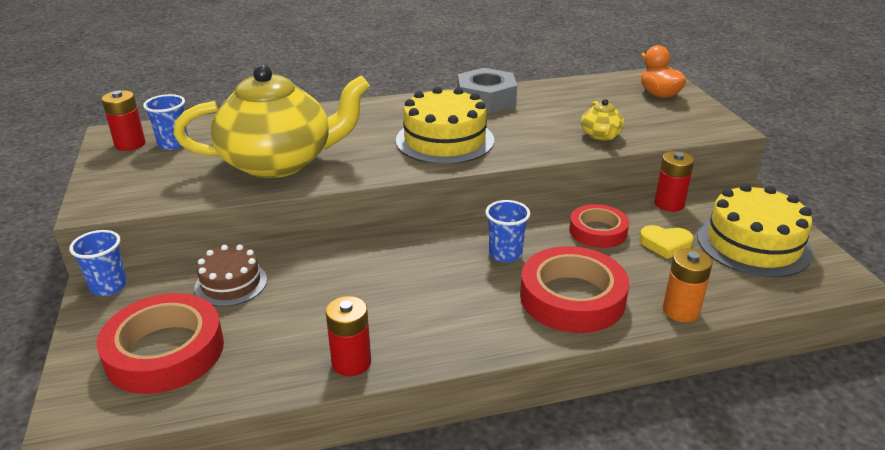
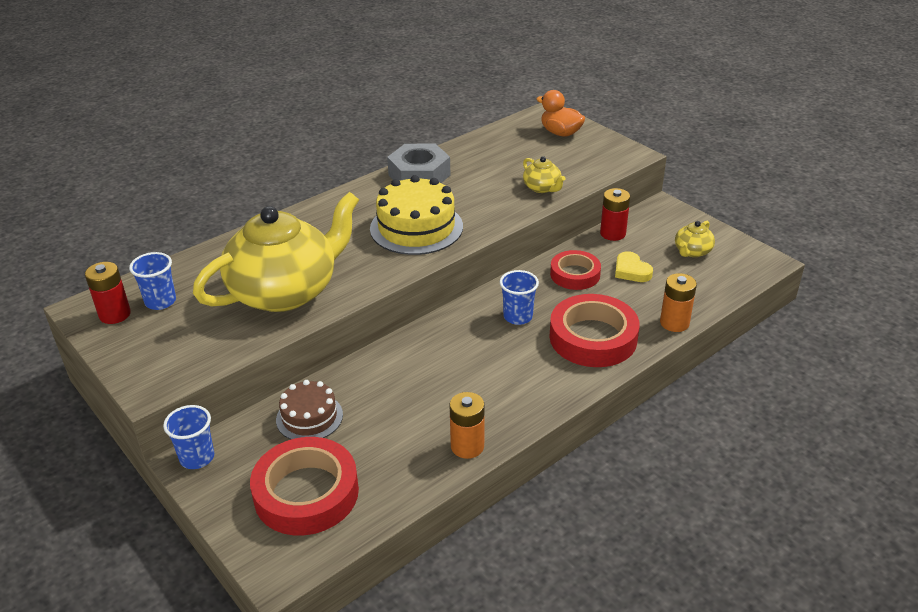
camera: 25 degrees left, 5 degrees up
(351, 362) = (467, 446): red battery -> orange battery
(665, 244) = (631, 271): yellow heart -> yellow heart turned 75 degrees clockwise
(753, 244) = (692, 251): yellow cake -> yellow teapot

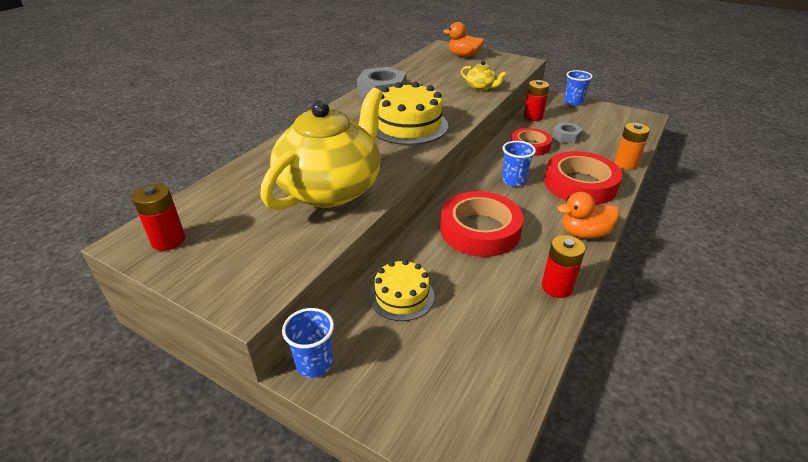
camera: 20 degrees left, 0 degrees up
(160, 301) = (212, 220): blue cup -> blue cup (573, 102)
(306, 493) = (447, 368): red tape -> red tape (480, 230)
(309, 417) = (402, 296): brown cake -> yellow cake
(467, 446) = (557, 287): orange battery -> red battery
(546, 397) = (584, 233): none -> orange duck
(631, 271) = (566, 137): yellow heart -> grey nut
(692, 251) = (594, 119): yellow teapot -> none

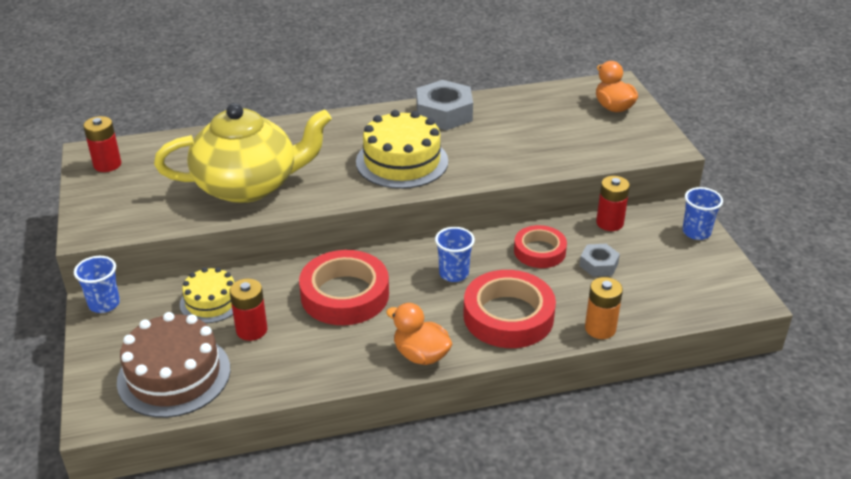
camera: 45 degrees right, 0 degrees up
(473, 369) = (174, 375): none -> brown cake
(481, 88) = (549, 156): yellow teapot -> none
(557, 287) = (318, 373): red battery -> red battery (251, 330)

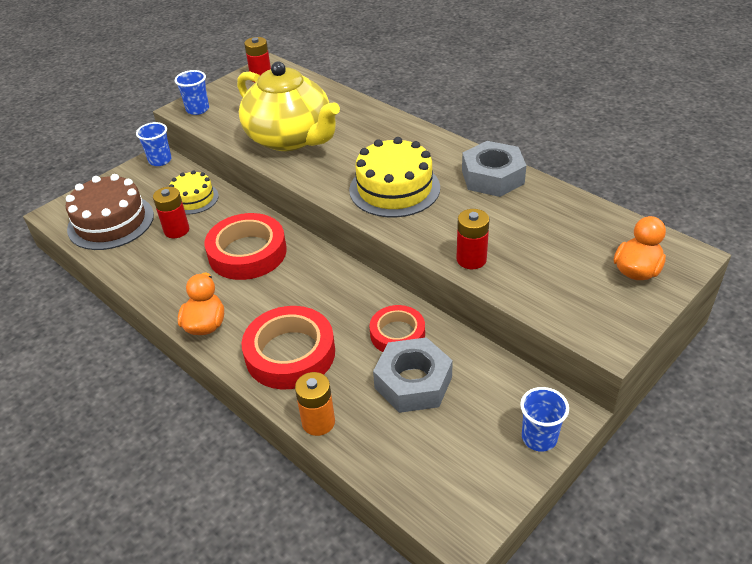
camera: 60 degrees right, 5 degrees up
(453, 274) = (320, 296): blue cup -> blue cup (197, 109)
(598, 265) = (413, 382): grey nut -> grey nut, size x1.80
(609, 223) = (487, 363): red battery -> red battery (471, 259)

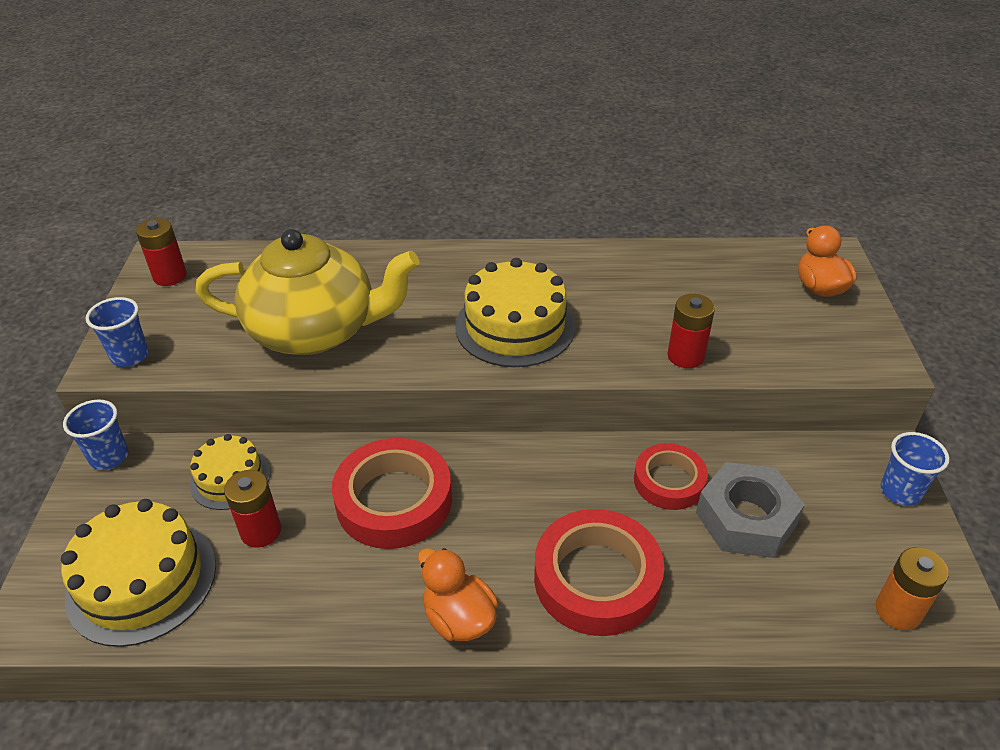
camera: 45 degrees left, 0 degrees up
(111, 222) = (142, 580): brown cake -> yellow cake
(318, 422) = (721, 628): orange battery -> orange battery (898, 611)
(492, 177) = (591, 265): grey nut -> none

